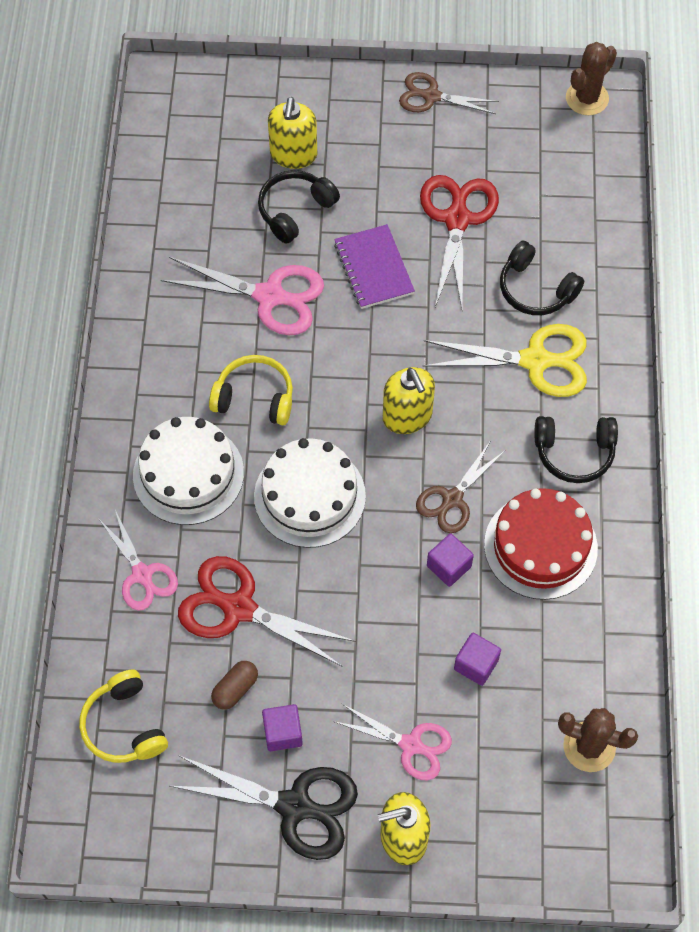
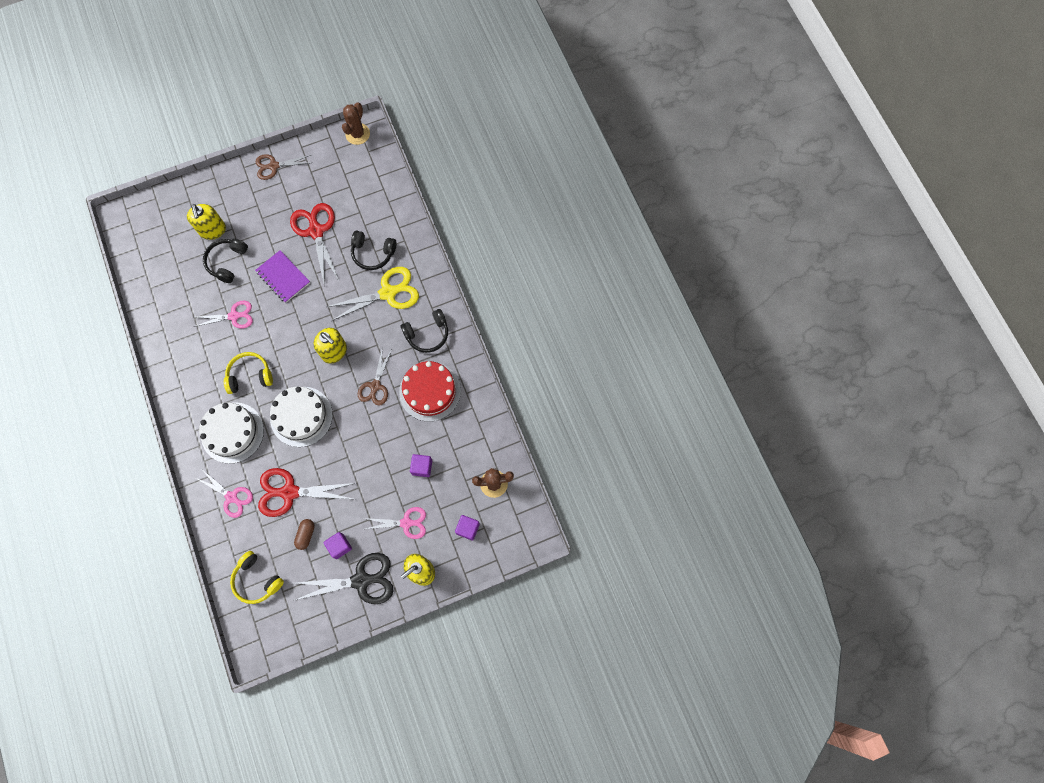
camera: 25 degrees left, 10 degrees up
(270, 296) = (234, 316): pink scissors -> pink scissors, size x0.65
(449, 566) = (388, 422): purple cube -> purple cube (468, 528)

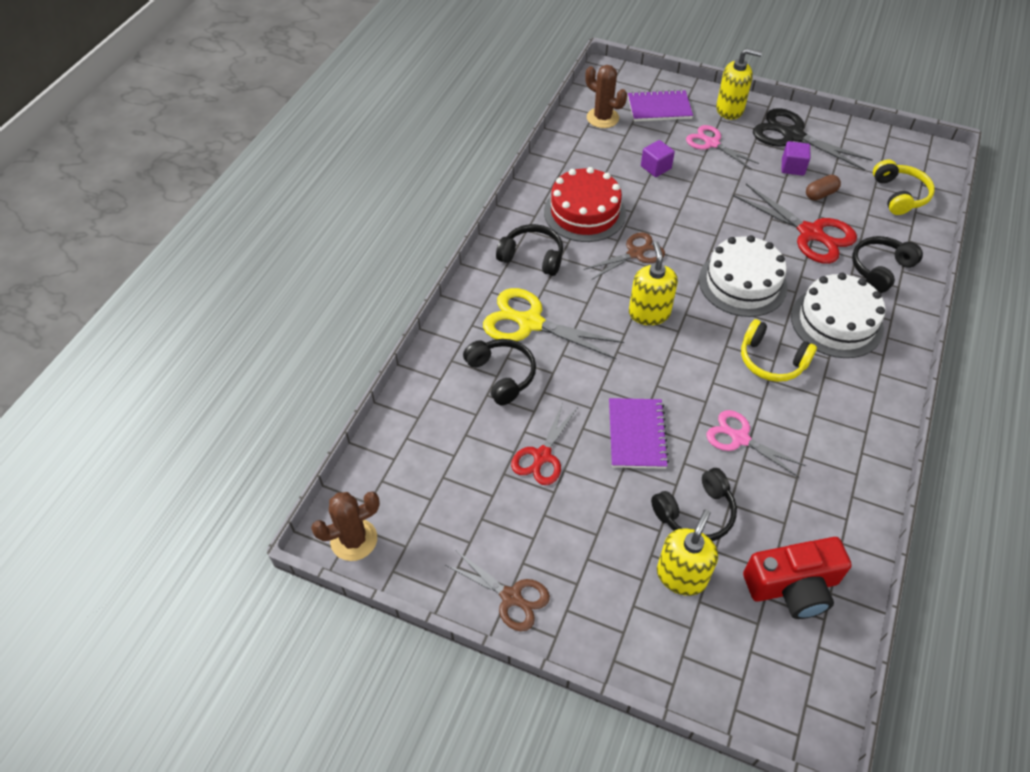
camera: 135 degrees left, 20 degrees down
(163, 264) = (792, 586): none -> red camera
(232, 497) = (880, 269): pink scissors -> black headphones
(316, 231) = (542, 456): red scissors -> red scissors, size x0.65
(468, 528) = (659, 108): purple cube -> purple notebook

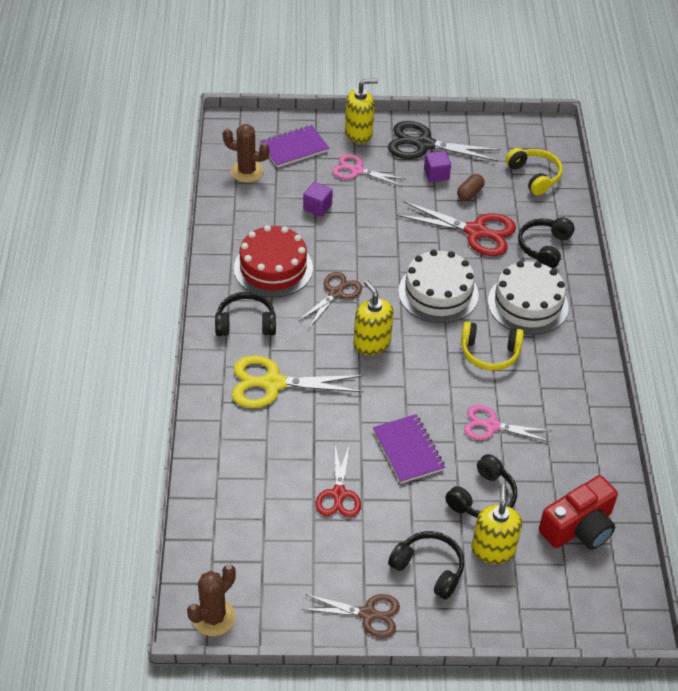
camera: 25 degrees left, 5 degrees down
(502, 375) = (271, 437): black headphones -> black headphones (429, 568)

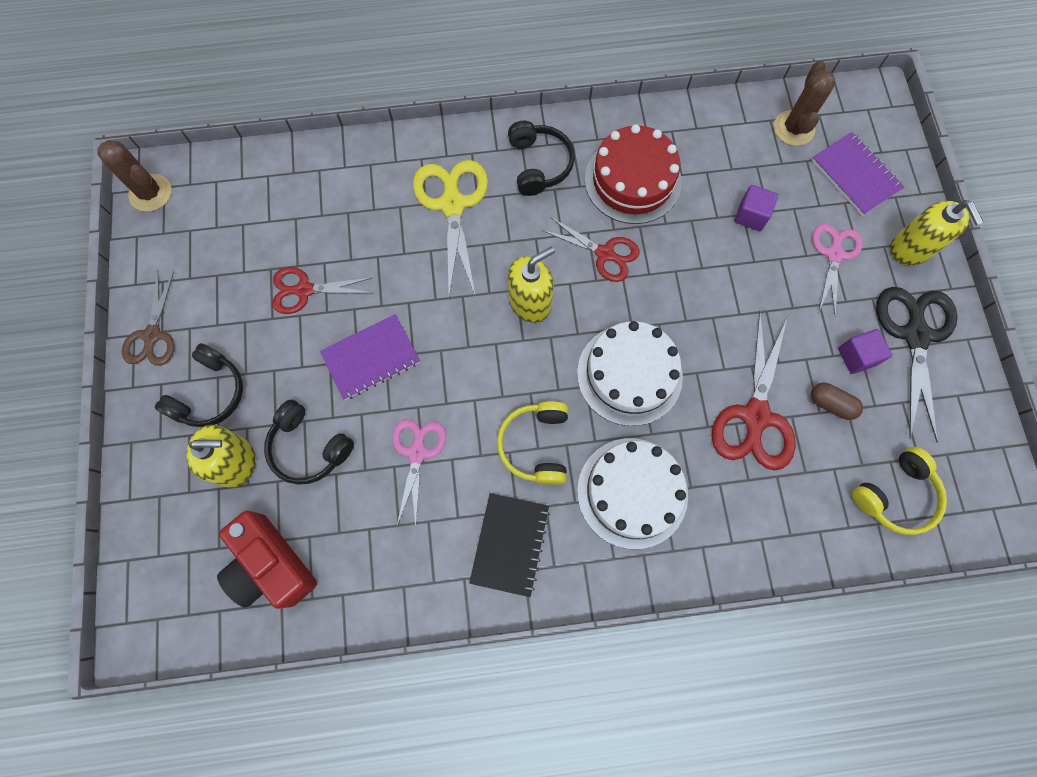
camera: 85 degrees right, 25 degrees up
(336, 293) = (605, 254): brown scissors -> red scissors
(544, 247) = (747, 513): black headphones -> none
(564, 376) = (510, 544): none -> black notebook

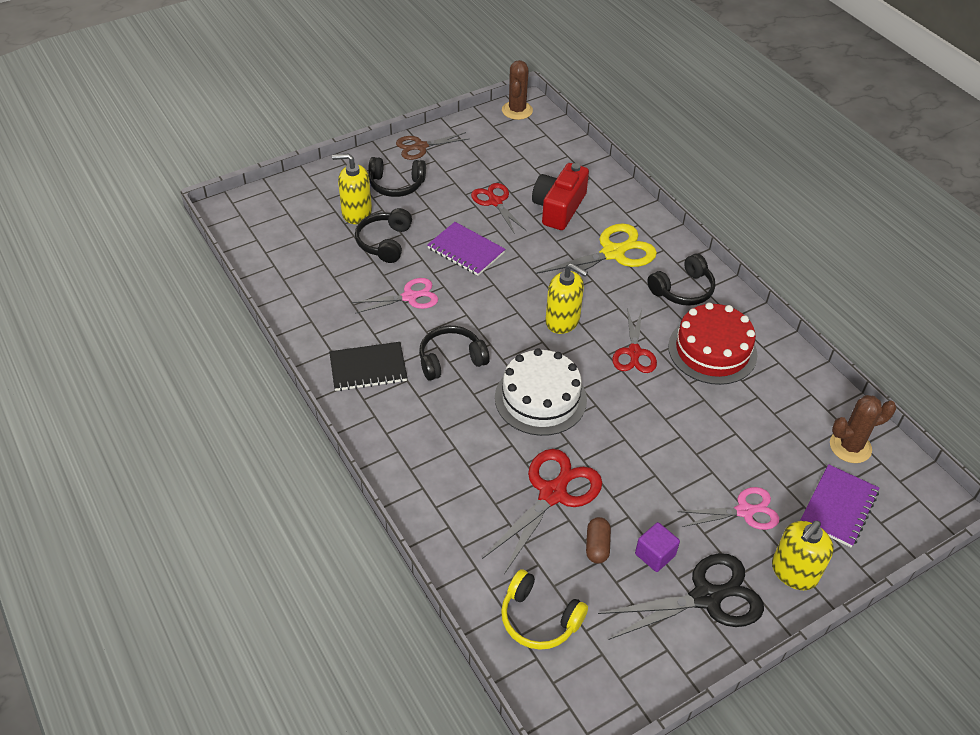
camera: 65 degrees right, 25 degrees down
(236, 462) = (356, 213): yellow soap dispenser -> yellow soap dispenser turned 120 degrees clockwise
(271, 565) = (296, 252): red camera -> red camera (559, 208)
(536, 445) = (451, 360): yellow headphones -> black headphones
(632, 492) = (444, 429): white cake -> none
(751, 215) = (738, 439): purple cube -> none
(755, 417) = (553, 493): red scissors -> red scissors turned 135 degrees clockwise

